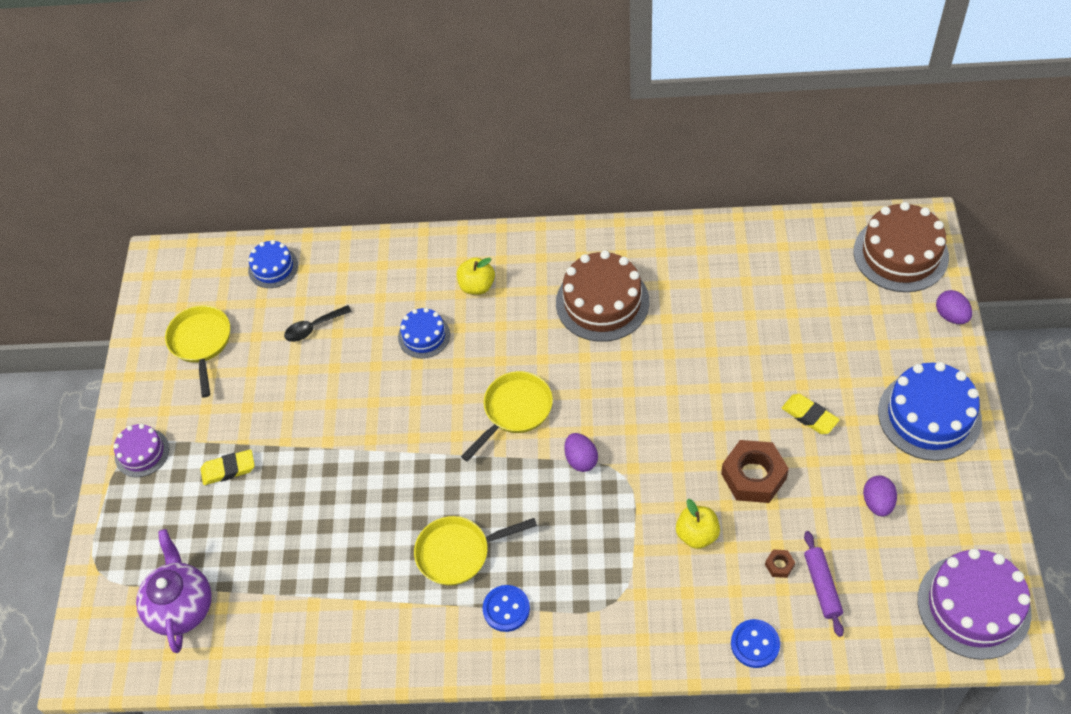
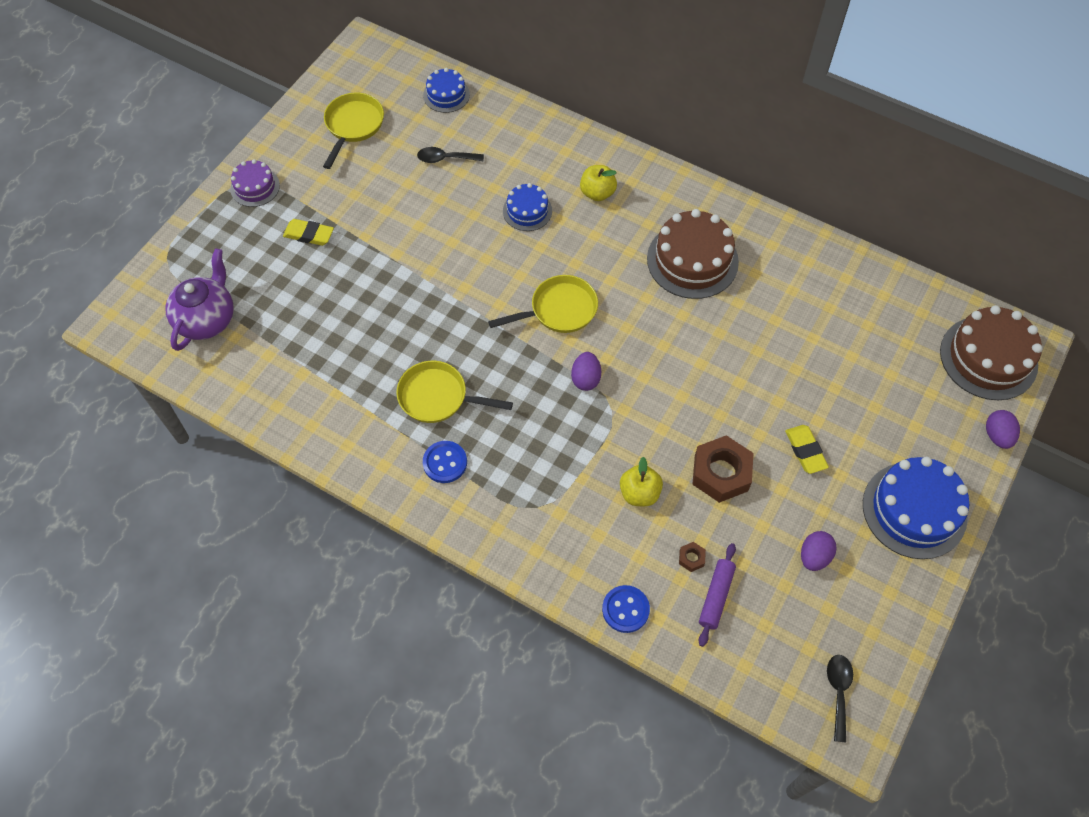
camera: 25 degrees right, 5 degrees up
(973, 606) = (838, 692): purple cake -> black spoon

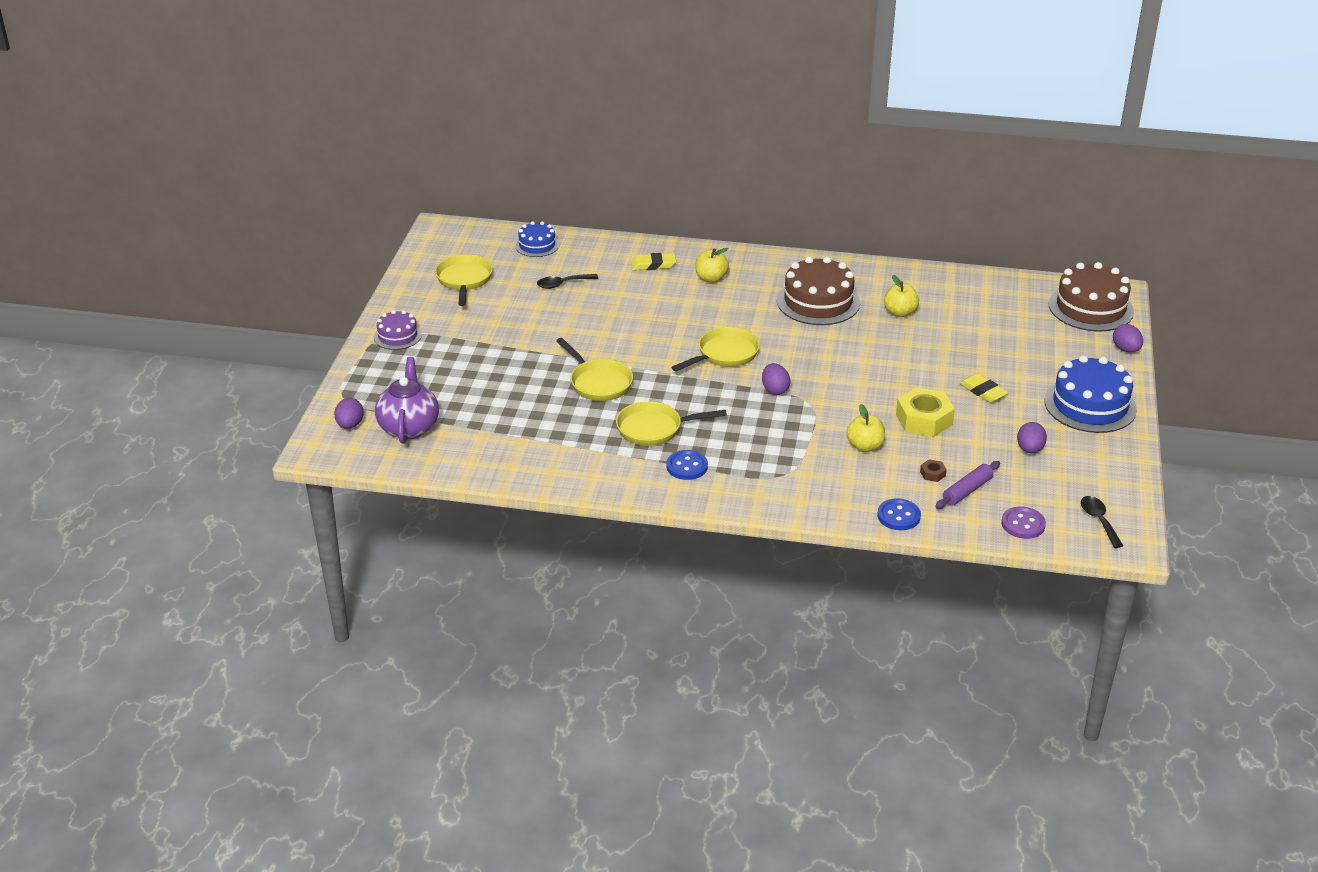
camera: 20 degrees left, 25 degrees down
(155, 299) = (350, 425): none -> purple egg
(309, 235) = (469, 355): yellow eraser -> yellow eraser (653, 265)
(414, 313) = (598, 383): none -> yellow pan
(527, 211) = (657, 301): blue cake -> none
(716, 597) = (967, 491): purple rolling pin -> purple rolling pin turned 45 degrees clockwise
(721, 473) = (924, 419): brown nut -> yellow nut
(752, 668) = (1023, 524): none -> purple button
(772, 302) = (900, 312): none -> yellow apple

